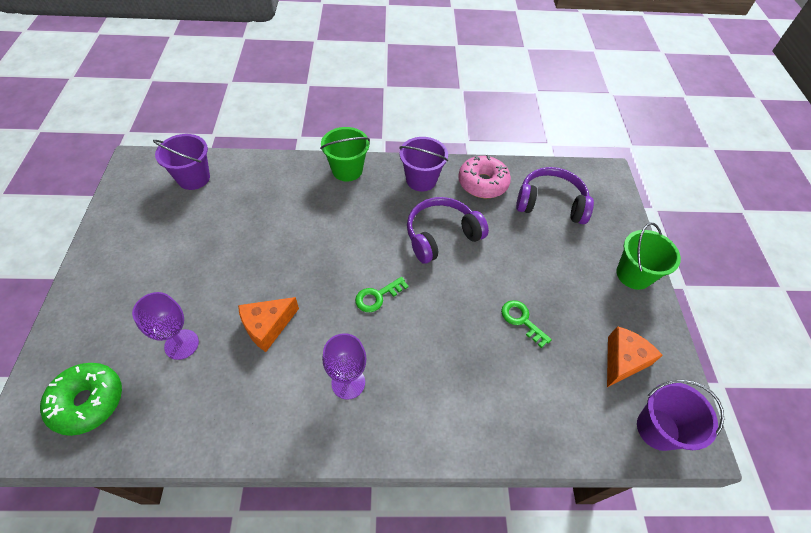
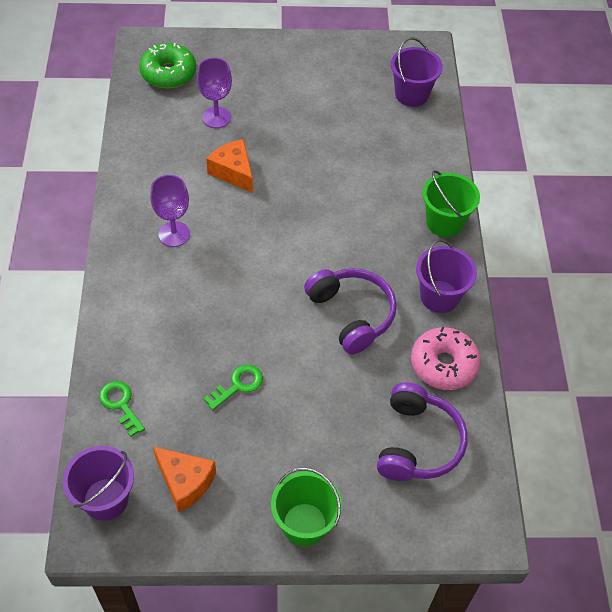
camera: 90 degrees right, 0 degrees up
(377, 296) = (267, 254): green key -> green key (120, 404)

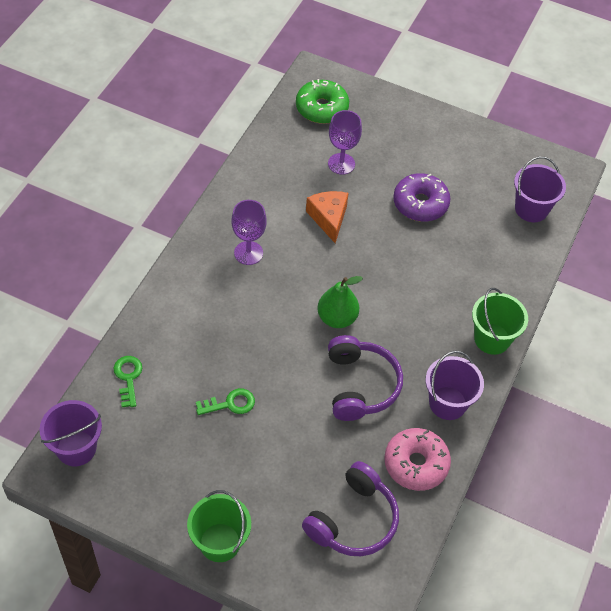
camera: 25 degrees right, 0 degrees up
(185, 482) = (144, 463): orange cheese -> none
(294, 261) = (337, 318): none -> green pear
(311, 126) = (420, 204): none -> purple donut

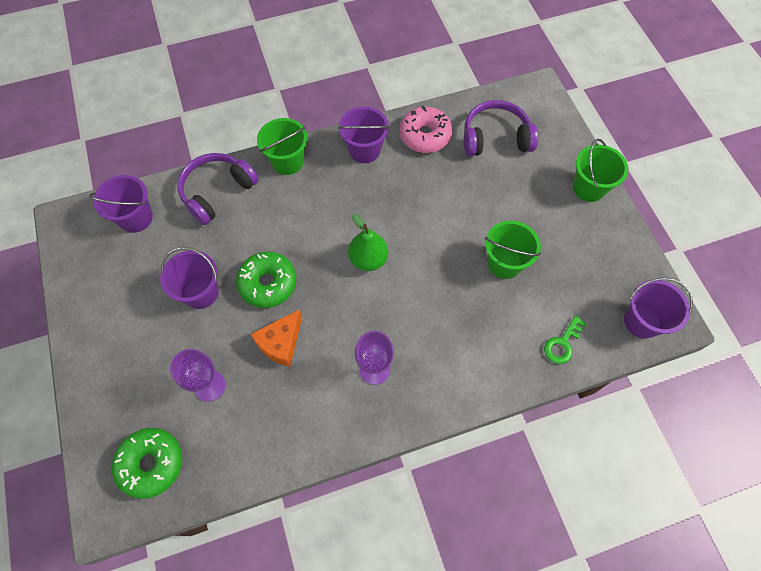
camera: 130 degrees left, 10 degrees up
(230, 404) = (504, 263): green key -> green bucket
(360, 385) = (405, 203): purple headphones -> purple headphones (217, 192)
(385, 244) = (268, 283): none -> green donut
(420, 204) = (201, 292): purple donut -> purple bucket

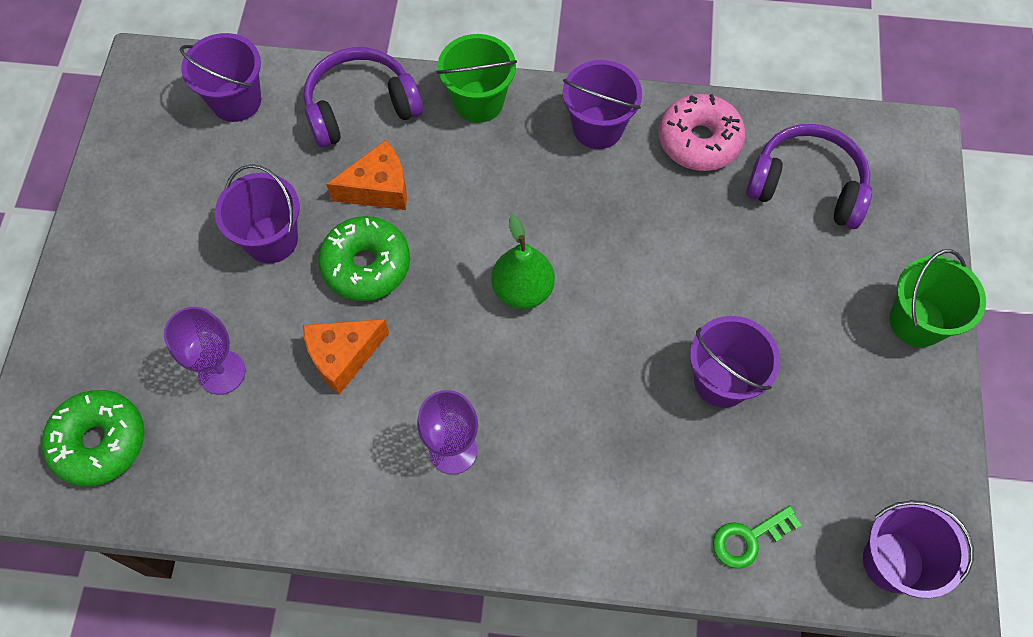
camera: 25 degrees right, 0 degrees up
(252, 235) = (378, 188): none -> orange cheese
(504, 263) = (722, 381): green bucket -> purple bucket

